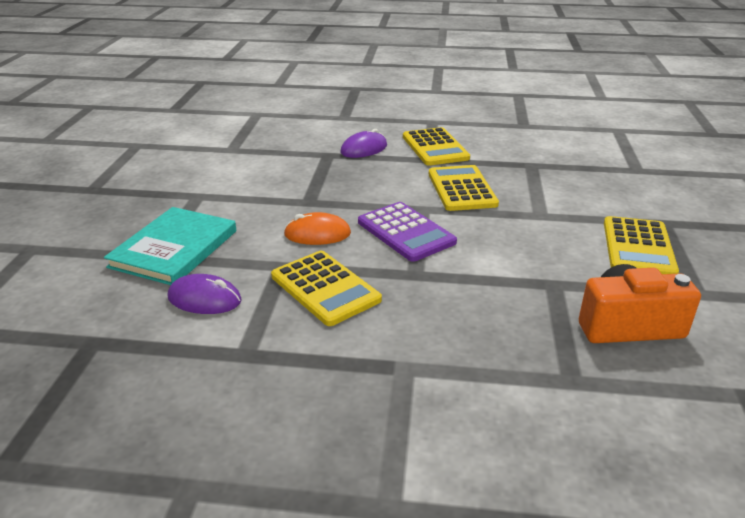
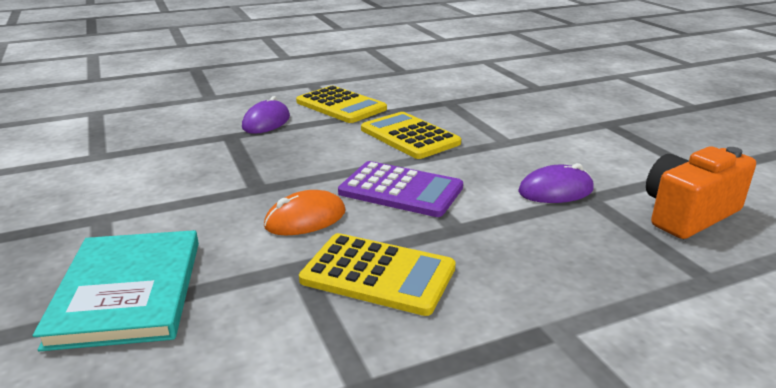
camera: 30 degrees left, 5 degrees down
(204, 299) = (237, 340): purple mouse -> purple mouse (555, 190)
(638, 247) = (614, 148): yellow calculator -> none

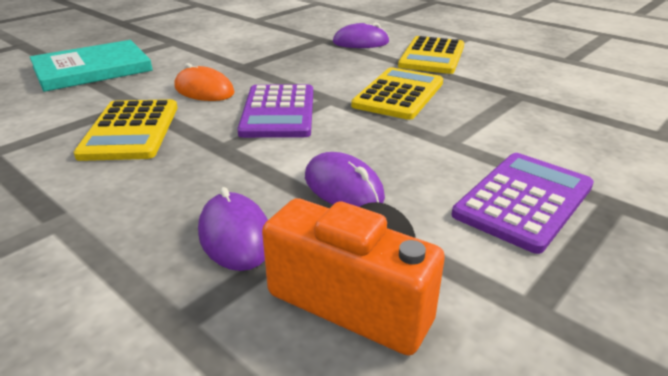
camera: 65 degrees right, 5 degrees up
(597, 143) = (524, 201): none -> purple calculator
(609, 243) = (235, 235): none -> purple mouse

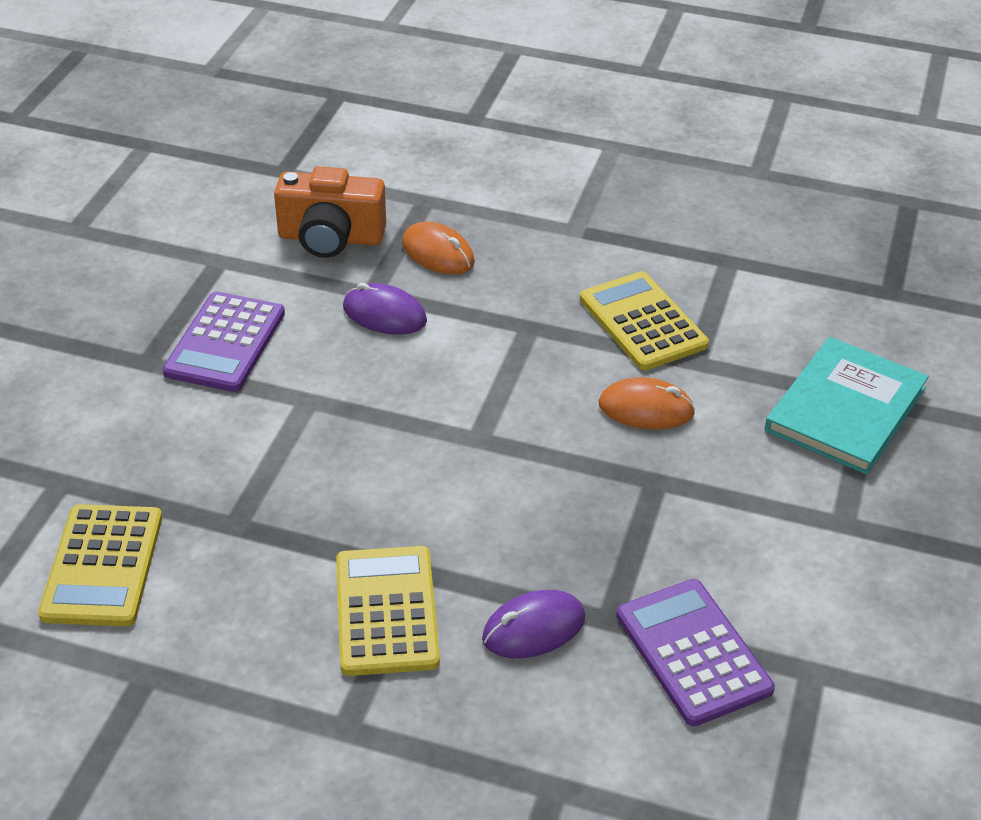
camera: 155 degrees right, 10 degrees up
(235, 235) = (438, 253): purple mouse -> orange mouse
(278, 112) = (519, 394): purple calculator -> purple calculator (693, 652)
(399, 94) = (395, 475): yellow calculator -> yellow calculator (102, 566)

